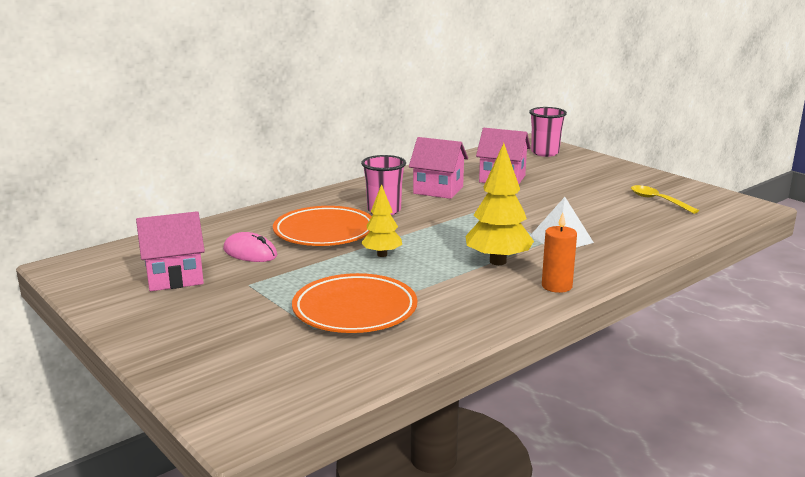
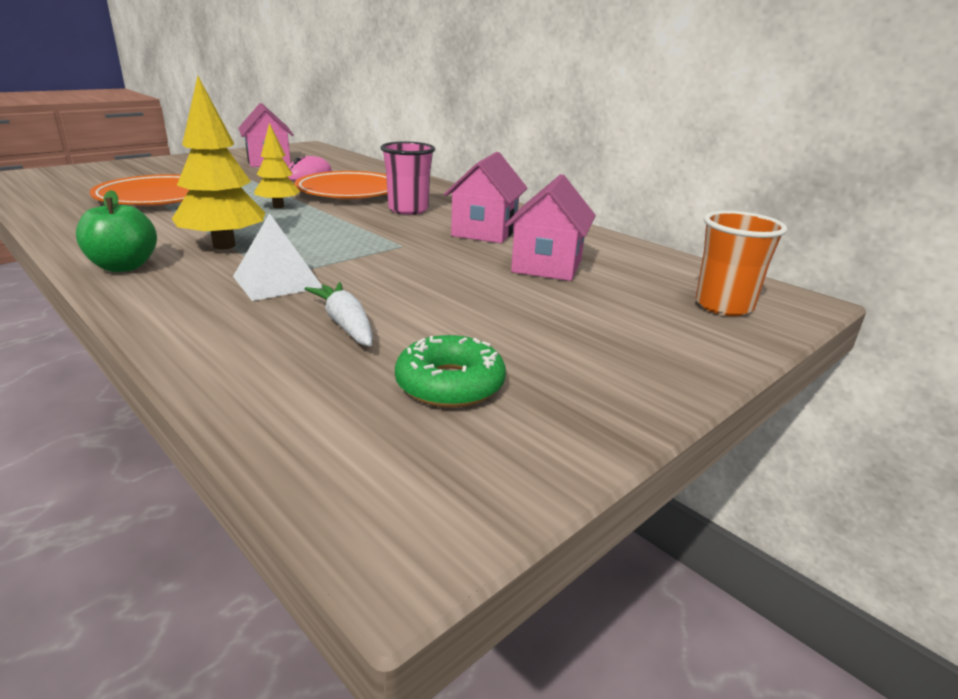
camera: 85 degrees right, 5 degrees up
(545, 153) = (723, 306): pink cup -> orange cup
(556, 286) = (124, 267): orange candle -> green apple
(611, 220) = (345, 324): none -> white carrot
(658, 201) = (450, 384): yellow spoon -> green donut

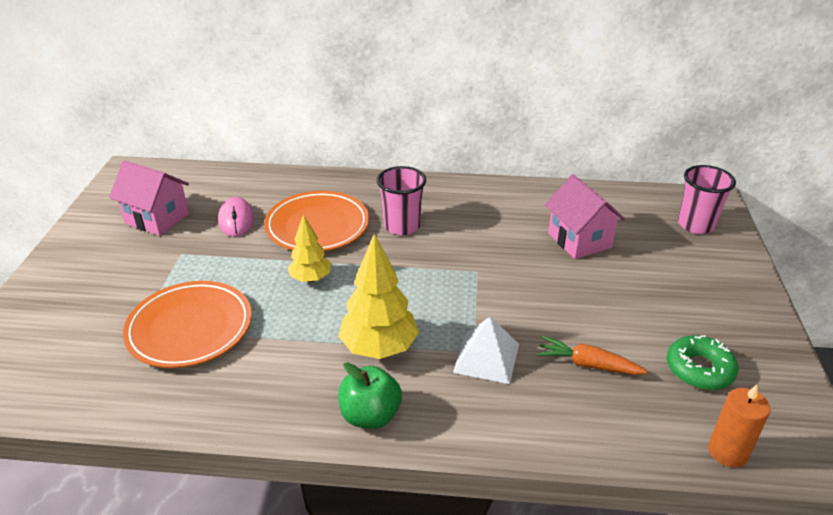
camera: 40 degrees left, 10 degrees up
(307, 451) = (727, 452): none -> orange candle
(345, 324) = (588, 364): white carrot -> orange carrot
(484, 232) = (491, 224): pink house -> none
(723, 306) = (695, 225): orange cup -> pink cup

